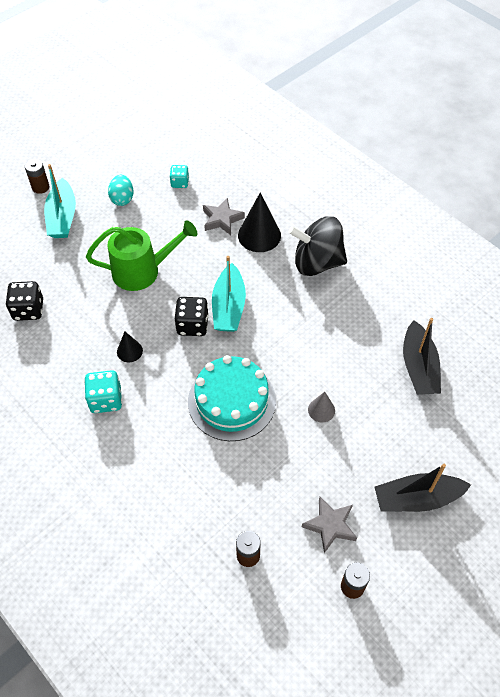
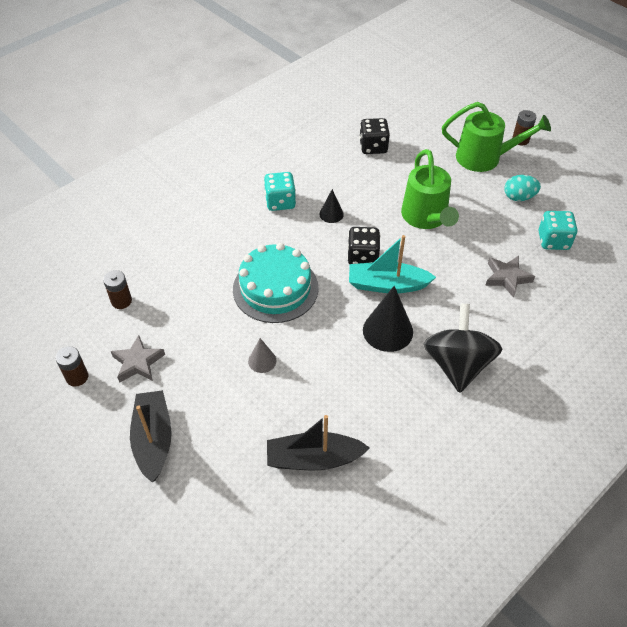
camera: 90 degrees right, 5 degrees down
(62, 217) = (485, 158): turquoise boat -> green watering can
(180, 183) = (553, 241): turquoise dice -> turquoise dice, size x1.54
(259, 235) = (489, 311): black cone -> black cone (388, 330)

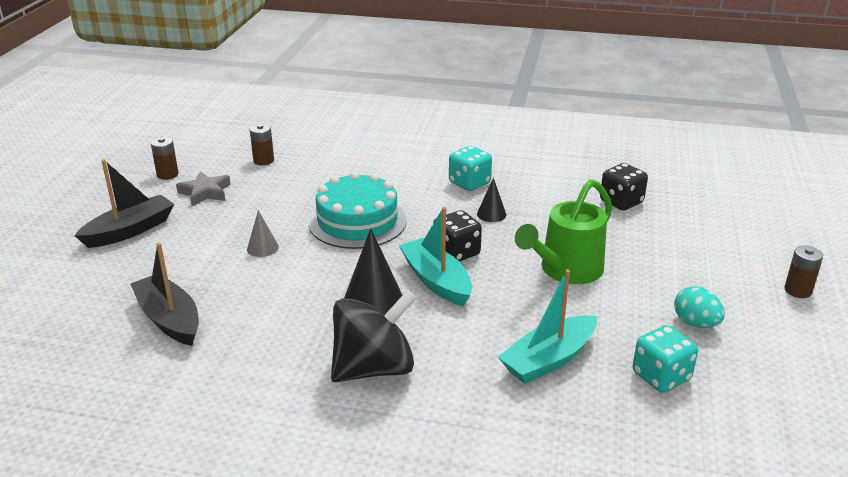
camera: 55 degrees right, 20 degrees down
(485, 158) = (722, 276): green watering can -> none
(507, 278) = (549, 360): grey star -> turquoise boat

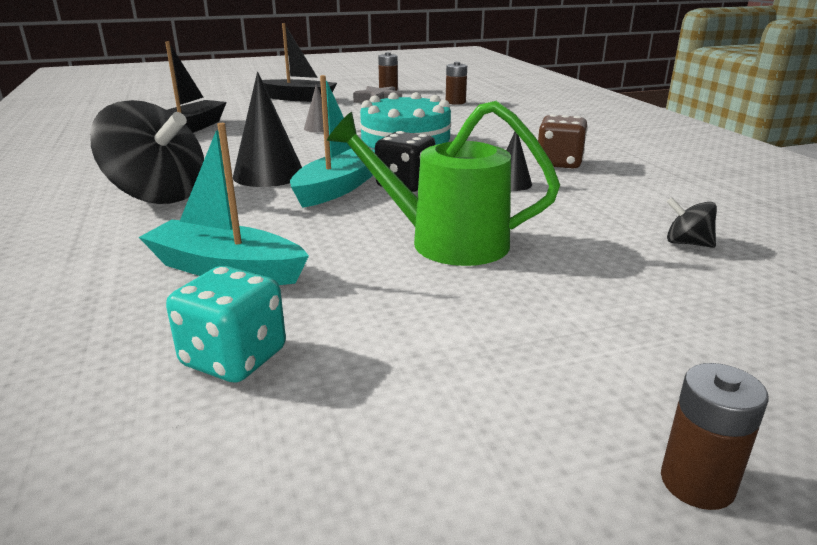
camera: 60 degrees right, 5 degrees down
(469, 183) = (559, 163): turquoise dice -> brown dice
(621, 202) = (687, 243): black dice -> black spinning top
(695, 323) = (418, 365): turquoise egg -> none

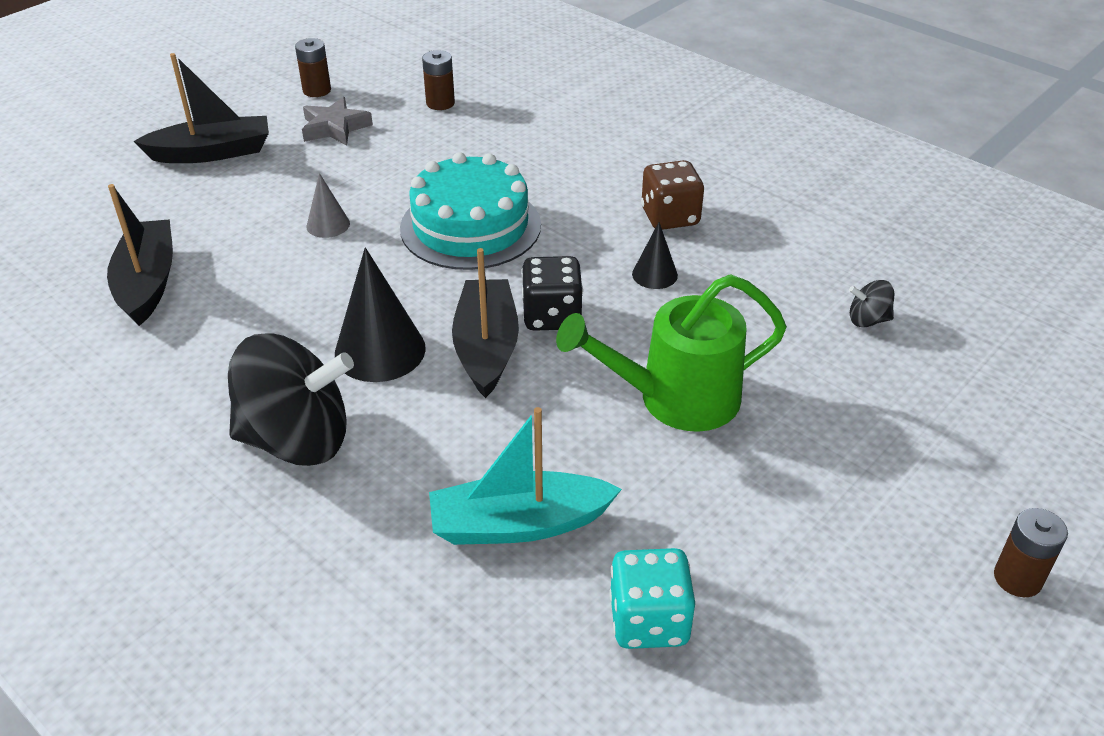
camera: 30 degrees left, 15 degrees up
(338, 188) = (486, 348): turquoise boat -> black boat

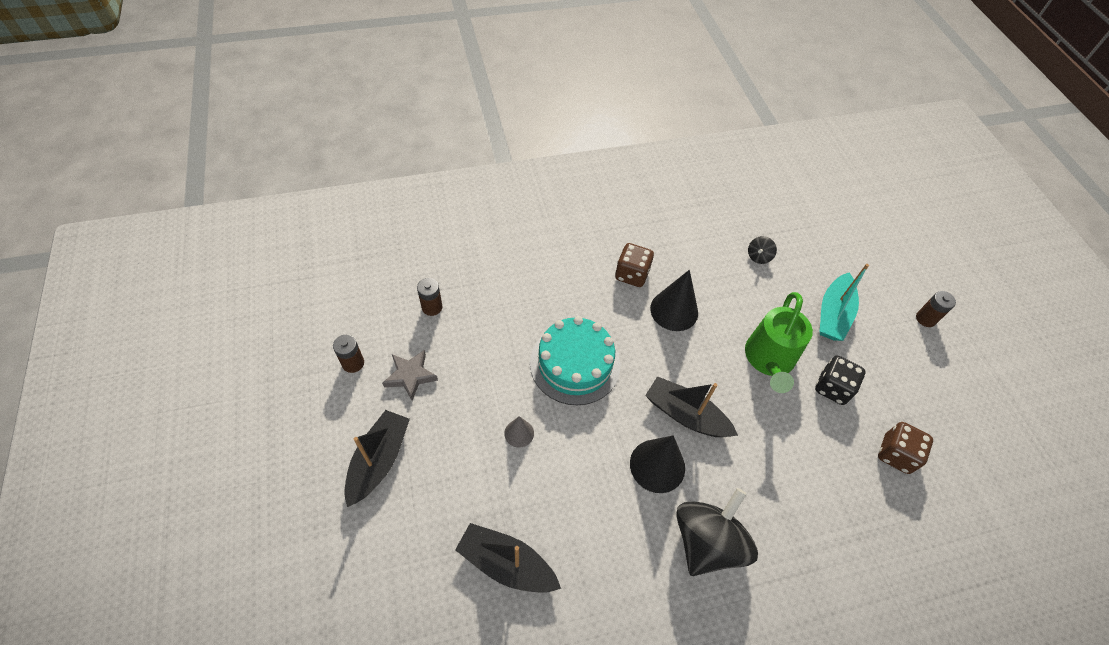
camera: 60 degrees left, 15 degrees up
(519, 524) = (818, 471): turquoise boat -> turquoise boat (833, 314)
(552, 316) = (678, 372): black dice -> black dice (832, 388)
(649, 621) = (896, 454): turquoise dice -> brown dice
(654, 274) = (674, 310): black cone -> black cone, size x1.84

